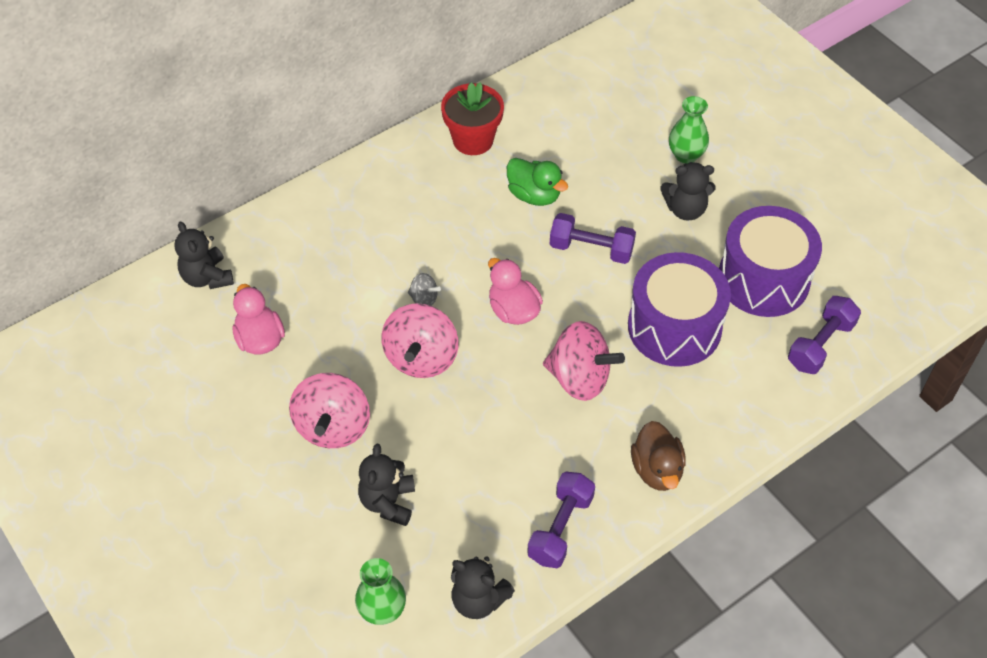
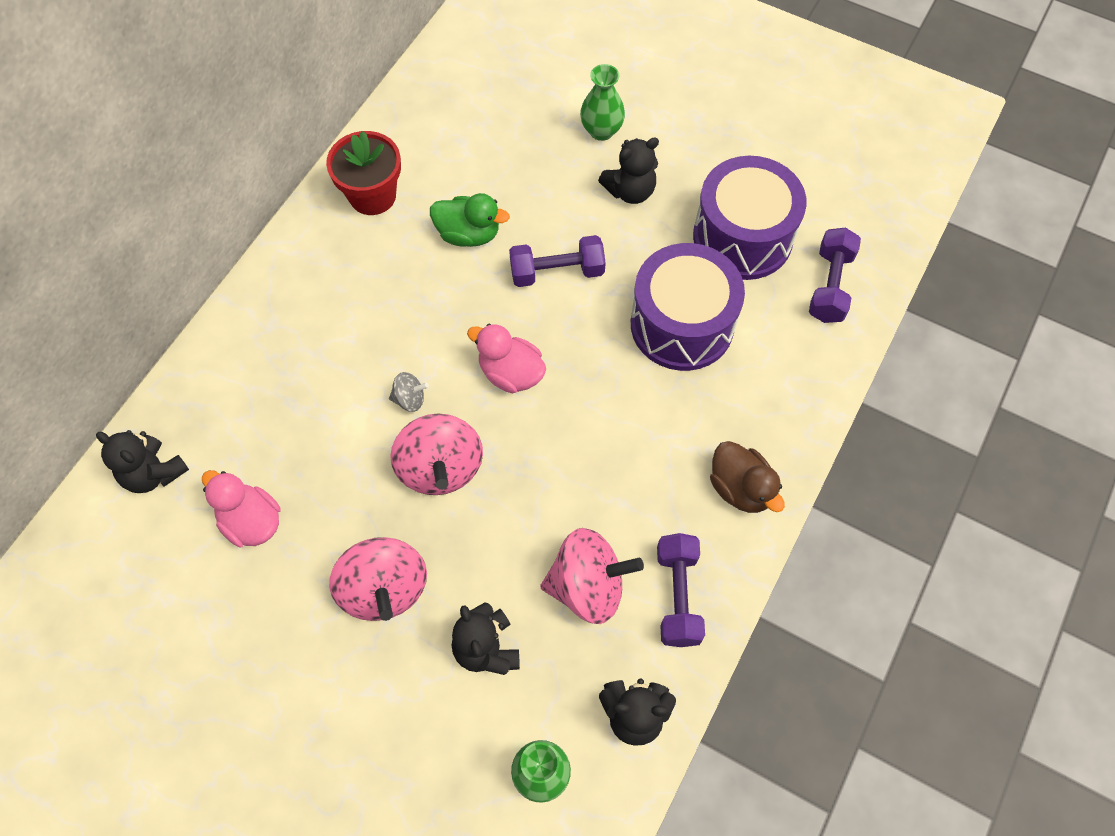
camera: 25 degrees left, 10 degrees up
(579, 378) = (615, 421): pink spinning top -> pink spinning top (588, 586)

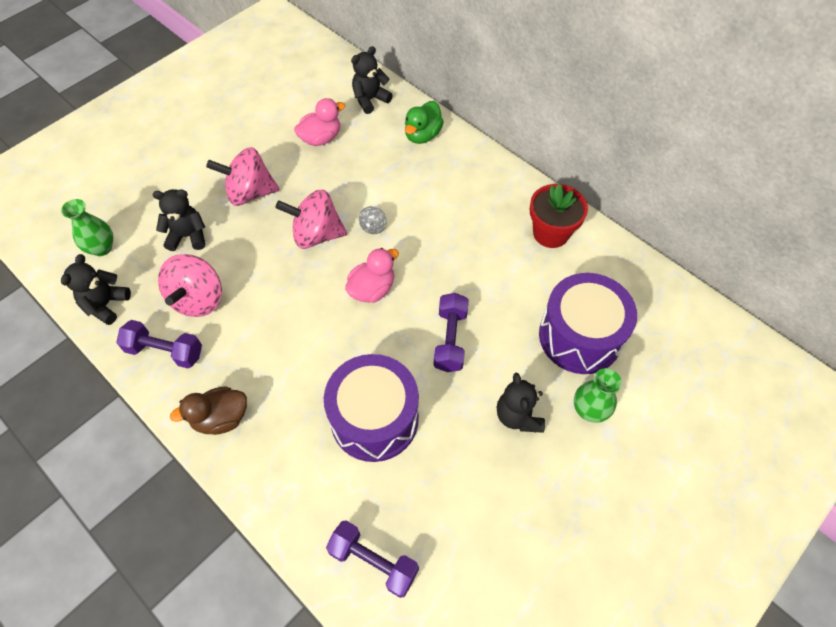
camera: 105 degrees right, 5 degrees down
(468, 234) = (501, 287): green duck -> green duck (422, 135)
(742, 237) = (446, 498): purple drum -> purple drum (580, 336)

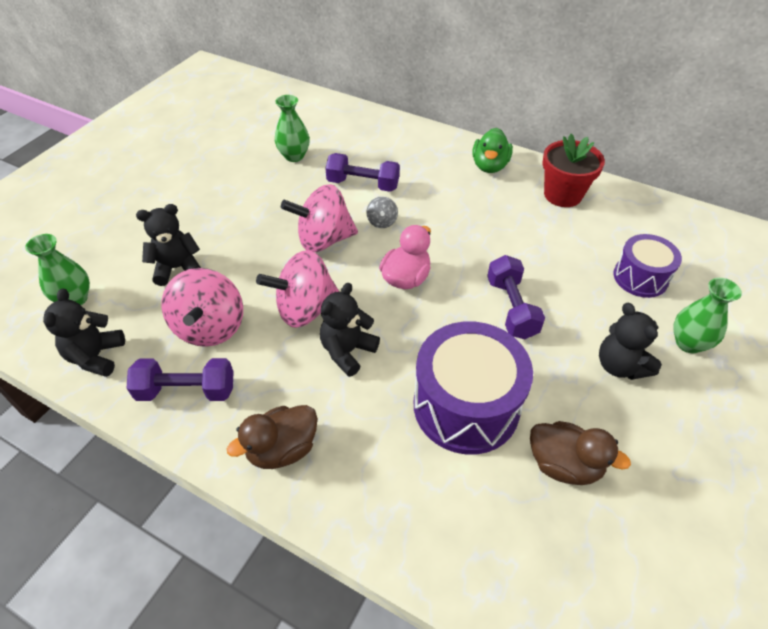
camera: 15 degrees left, 10 degrees down
(250, 193) = (235, 215): pink spinning top -> pink spinning top (305, 309)
(321, 138) = (294, 156): pink duck -> green vase
(370, 99) = (332, 117): black teddy bear -> black teddy bear (347, 351)
(373, 561) = (538, 569): purple dumbbell -> purple dumbbell (363, 184)
(422, 135) = (397, 137): green duck -> green duck (489, 166)
(430, 488) = (564, 464): none -> brown duck
(580, 336) = (640, 277): purple drum -> purple drum, size x0.59

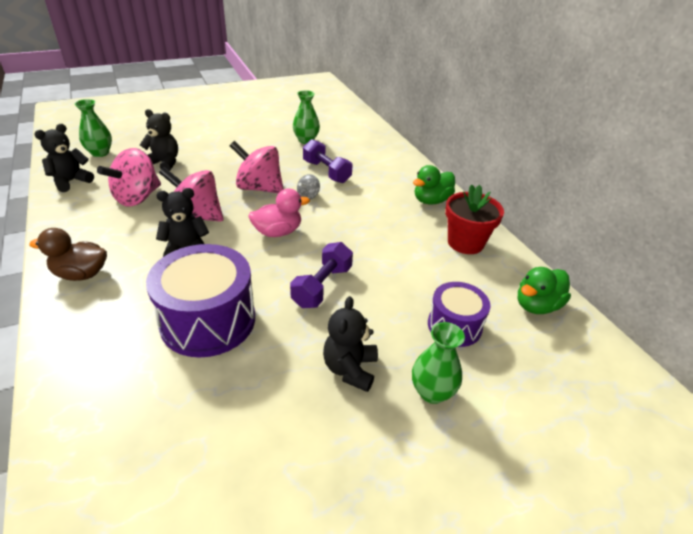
camera: 35 degrees right, 10 degrees down
(187, 390) = (83, 219): purple dumbbell -> none
(564, 464) = (216, 398): brown duck -> none
(668, 223) = (536, 305): none -> green duck

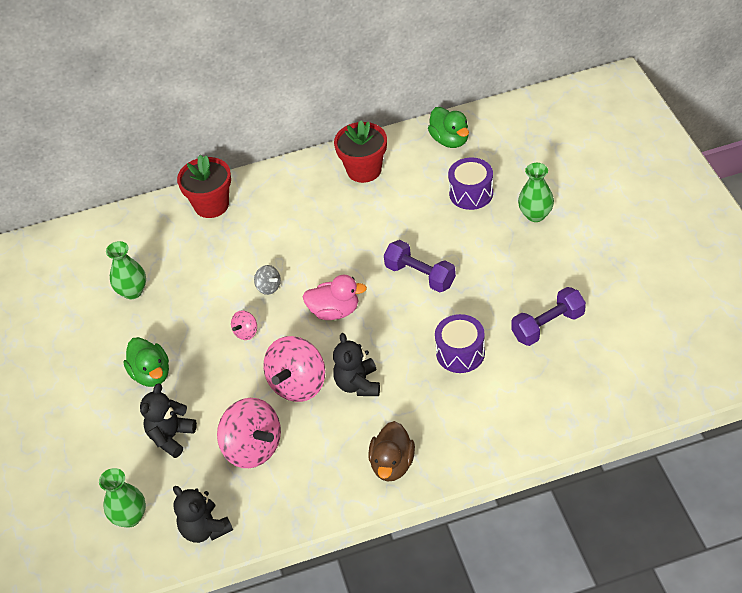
camera: 75 degrees left, 10 degrees up
(208, 320) = (460, 353): purple drum -> purple drum, size x0.59
(259, 188) = (246, 332): pink spinning top -> pink spinning top, size x0.47
(278, 232) = (335, 311): pink duck -> pink duck turned 105 degrees clockwise
(326, 172) = (217, 271): purple dumbbell -> purple dumbbell (548, 325)
(350, 369) = (514, 259): black teddy bear -> none
(398, 165) = (211, 205): none -> red flower pot
(431, 200) = (289, 185): green duck -> green duck (151, 374)

